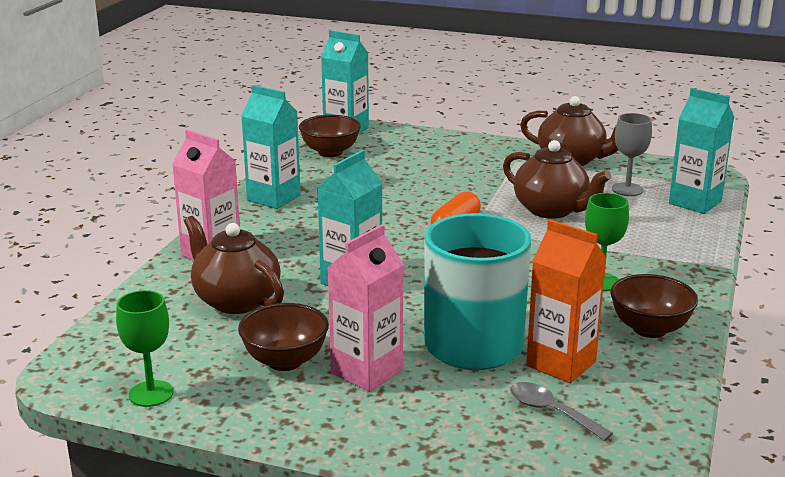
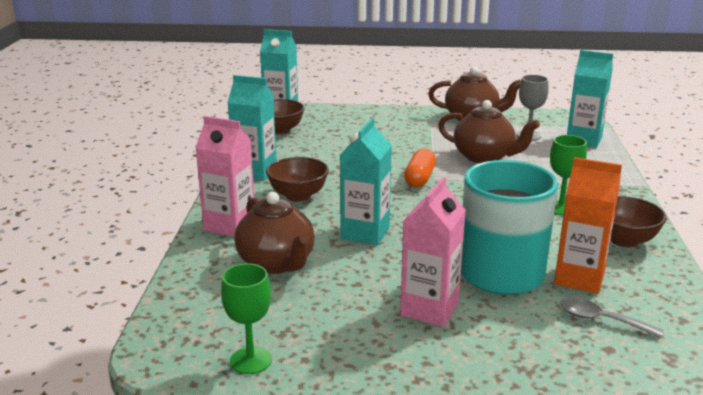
camera: 15 degrees left, 0 degrees up
(236, 300) = (276, 263): brown teapot -> brown teapot turned 150 degrees counterclockwise
(285, 361) = (353, 310): brown bowl -> brown bowl (298, 196)

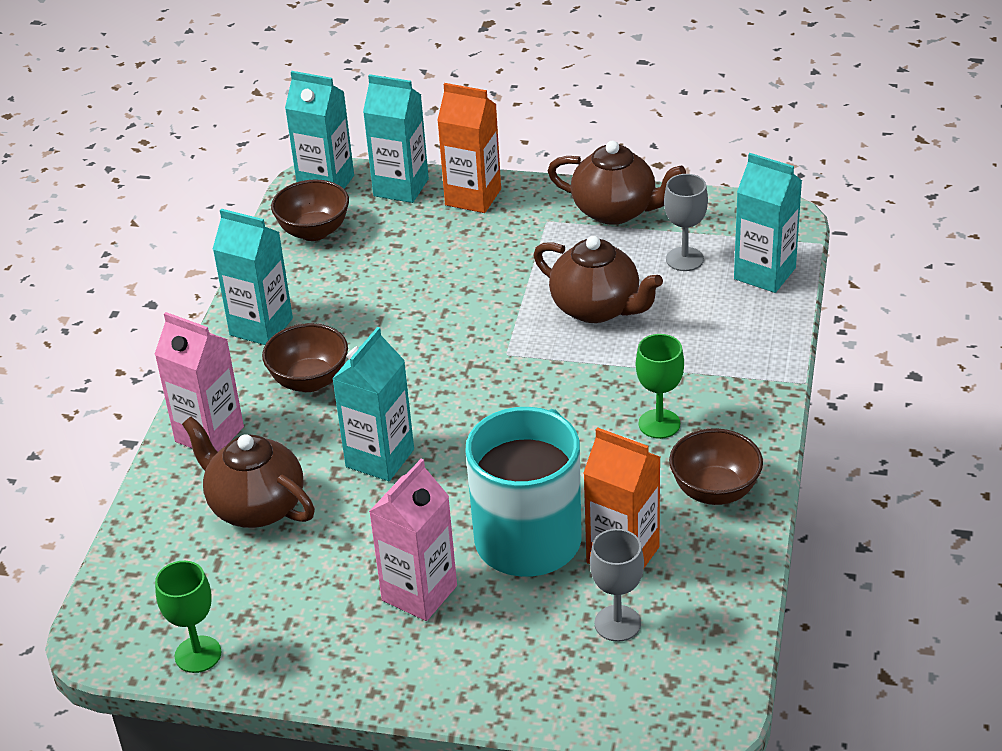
camera: 10 degrees right, 15 degrees up
(276, 263) = (256, 506): brown teapot -> brown teapot turned 150 degrees clockwise
(330, 112) = (401, 187): none -> turquoise carton
(378, 115) = (473, 197): none -> orange carton
(419, 178) = (486, 352): orange capsule -> none
(601, 320) = (617, 623): grey spoon -> grey goblet

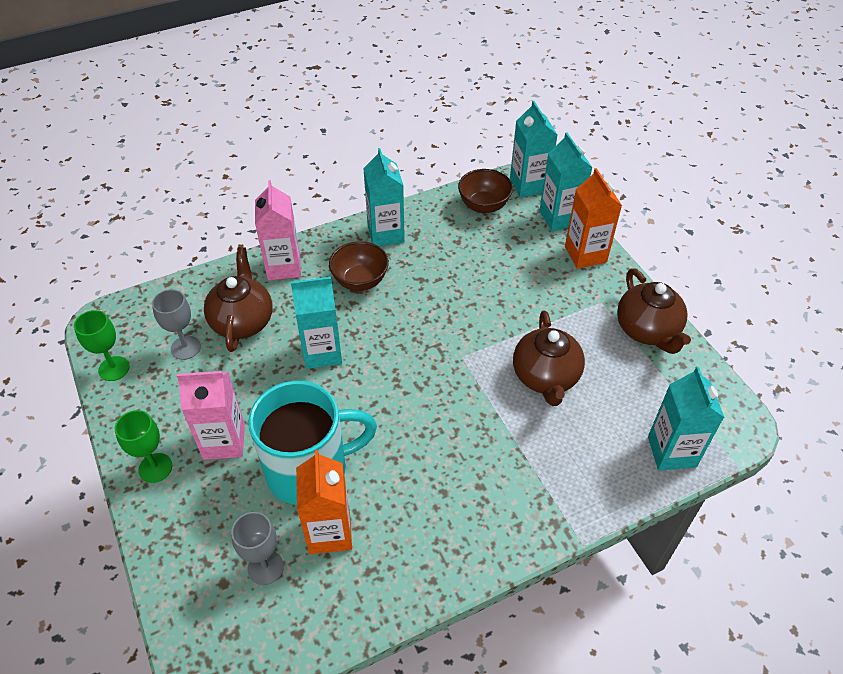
camera: 50 degrees right, 10 degrees up
(659, 424) = (467, 479): green goblet -> green goblet (155, 468)
(684, 259) = (639, 396): grey goblet -> grey goblet (185, 348)
(714, 491) = (429, 552): brown bowl -> none

